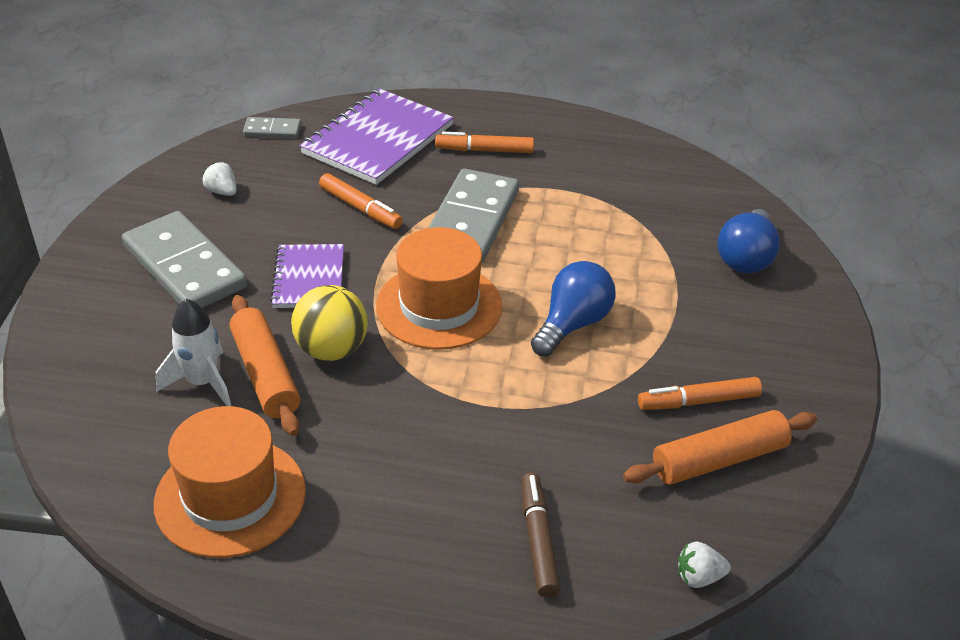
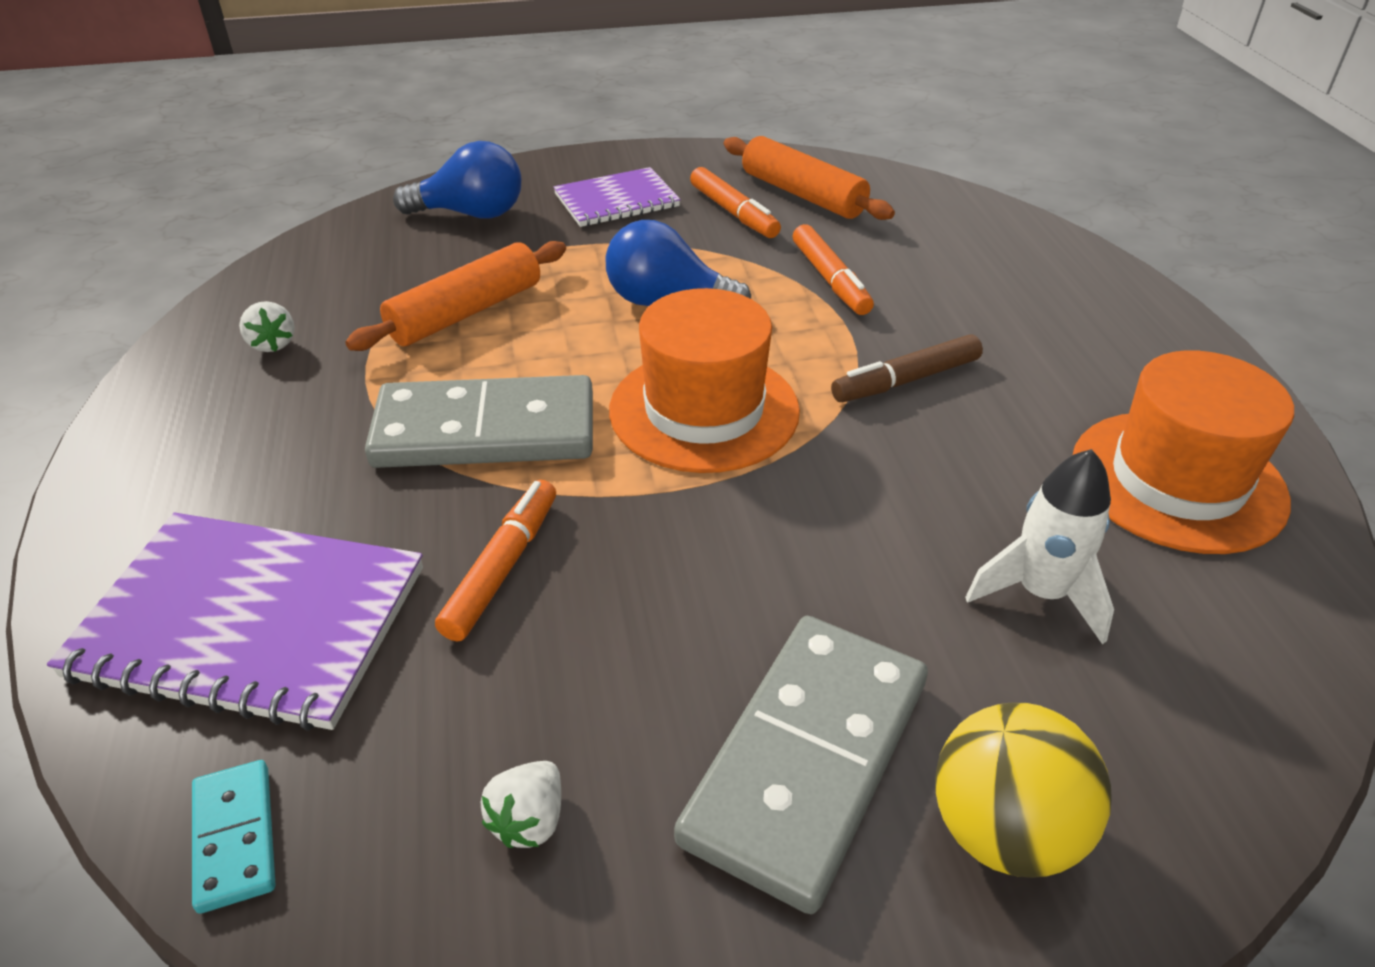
camera: 110 degrees left, 0 degrees up
(265, 374) = (965, 531): orange rolling pin -> orange rolling pin (466, 312)
(272, 130) = (235, 837): grey domino -> turquoise domino
(309, 278) = (728, 564): purple notebook -> purple notebook (616, 200)
(332, 350) = (864, 482): yellow ball -> yellow ball (1003, 830)
(484, 150) = (266, 467): orange marker -> orange marker (830, 279)
(538, 540) = (993, 264): brown marker -> brown marker (905, 380)
(699, 577) = (945, 188): white strawberry -> white strawberry (272, 344)

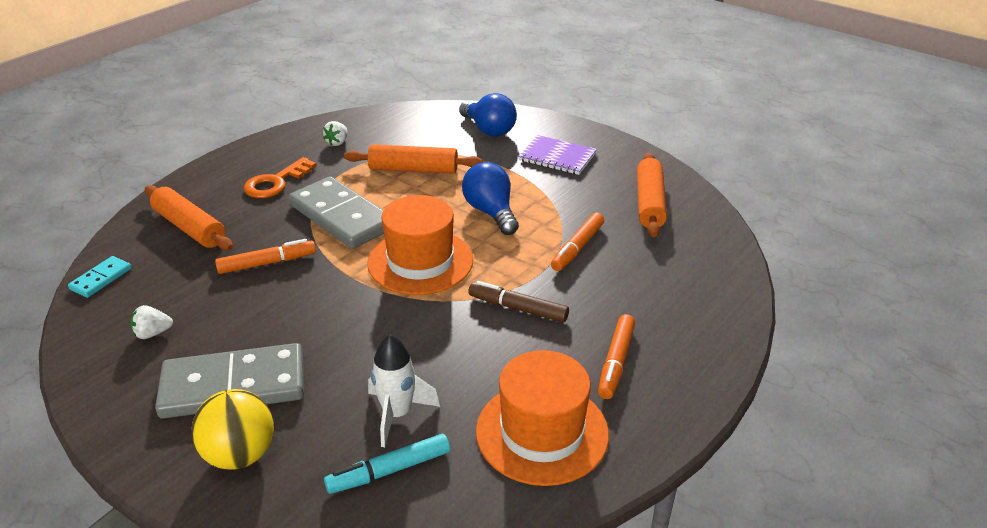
camera: 50 degrees right, 5 degrees down
(250, 621) = (190, 227): purple notebook -> orange rolling pin
(278, 455) = (276, 182): none -> orange key
(733, 213) = (597, 192): orange marker -> orange marker (615, 362)
(1162, 659) = (389, 470): none -> turquoise marker

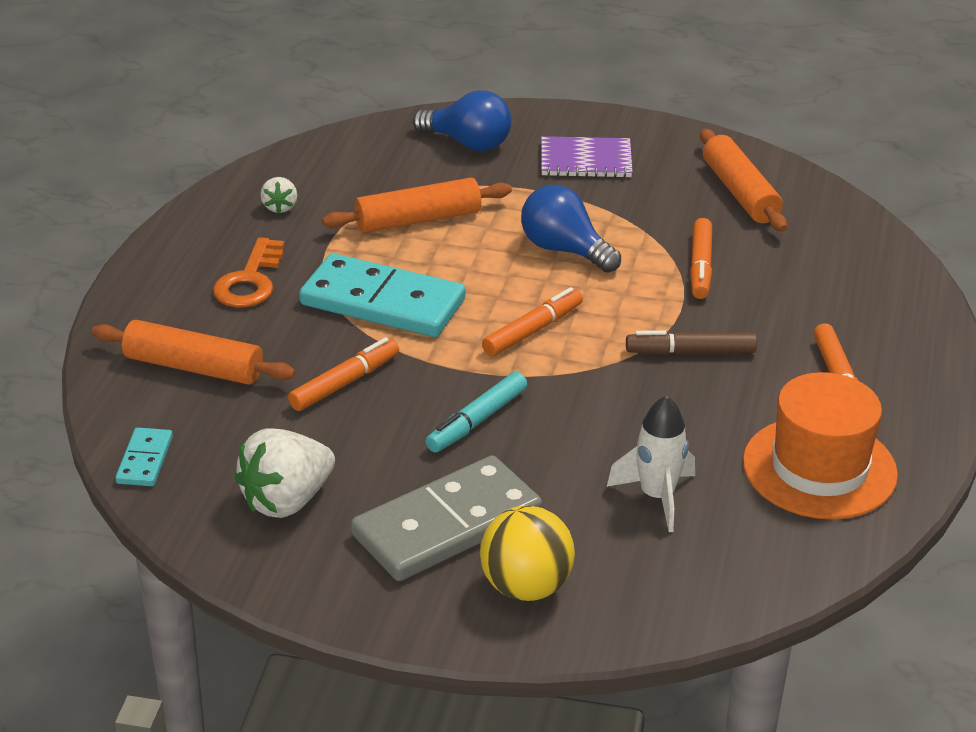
camera: 25 degrees left, 0 degrees up
(153, 333) = (287, 501): white strawberry -> white strawberry, size x1.98
(341, 217) = (382, 302): grey domino -> turquoise domino
(389, 470) = (698, 551): turquoise marker -> turquoise marker (477, 421)
(420, 261) = (533, 330): orange hat -> orange marker

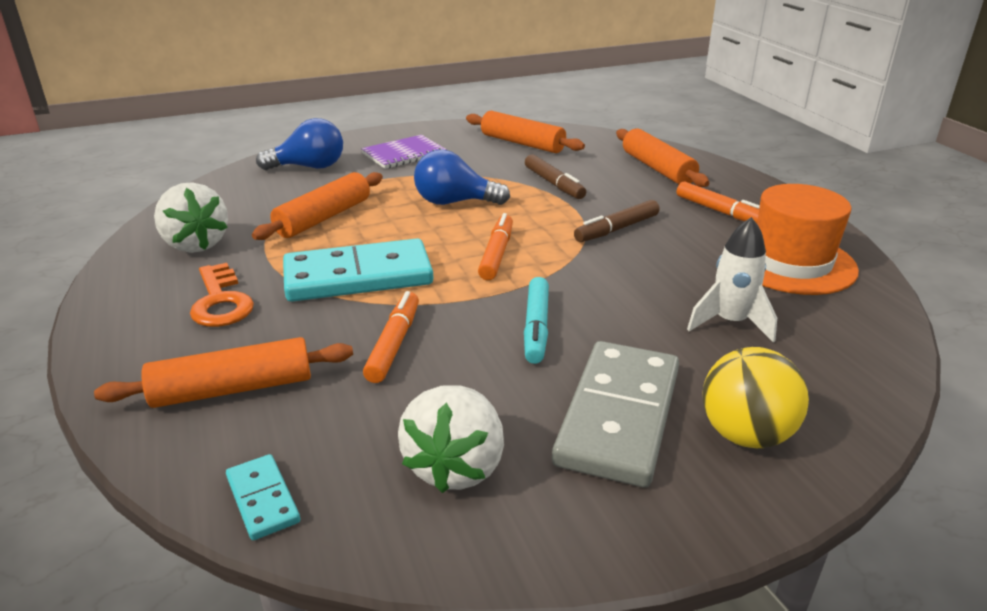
camera: 35 degrees left, 5 degrees down
(280, 207) = (195, 244): white strawberry -> white strawberry, size x1.98
(700, 266) = (554, 184): orange marker -> brown marker
(853, 292) = (657, 168): none -> orange rolling pin

